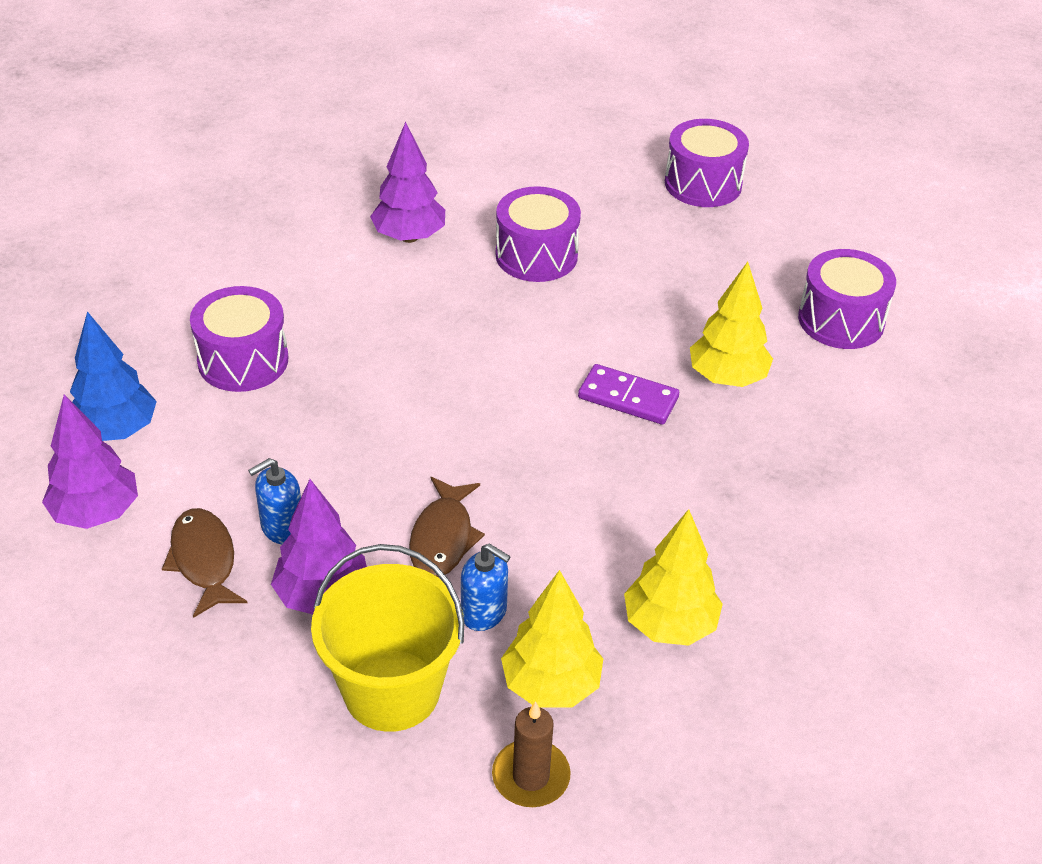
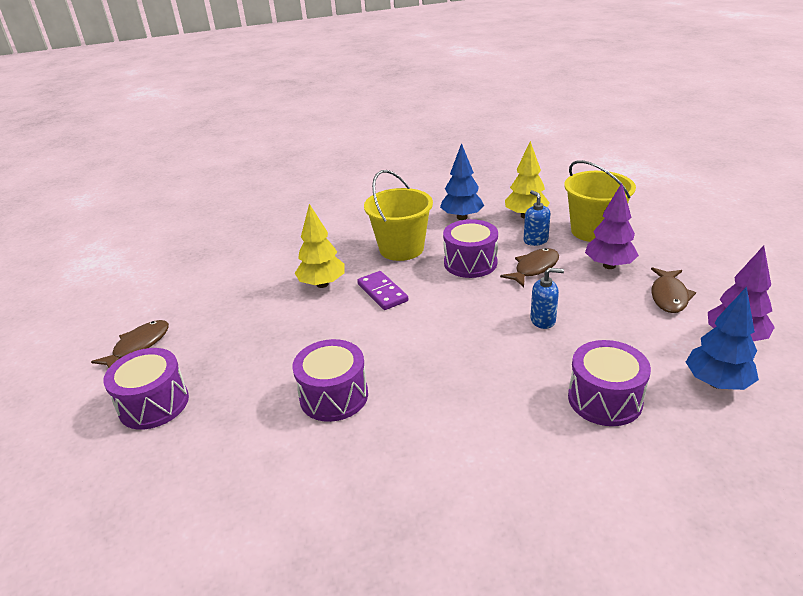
camera: 140 degrees left, 10 degrees down
(282, 528) = (618, 296): blue soap dispenser -> blue soap dispenser (543, 320)
(409, 237) = (408, 455): purple tree -> none
(531, 776) = (553, 200): brown candle -> none
(669, 625) = (462, 217): yellow tree -> blue tree
(692, 494) = (401, 249): none -> yellow bucket
(817, 219) = (138, 346): none -> brown fish
(841, 320) = (228, 289): purple drum -> purple drum (470, 263)

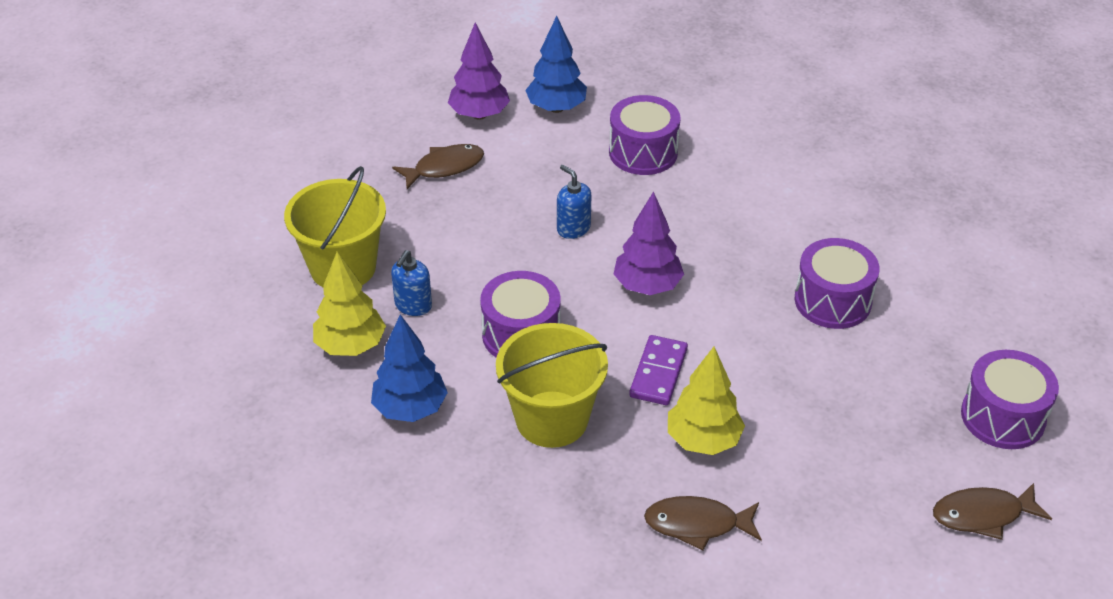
camera: 135 degrees left, 10 degrees up
(534, 268) = (481, 277): brown fish -> brown fish (697, 524)
(609, 265) = (420, 225): purple tree -> purple tree (647, 286)

